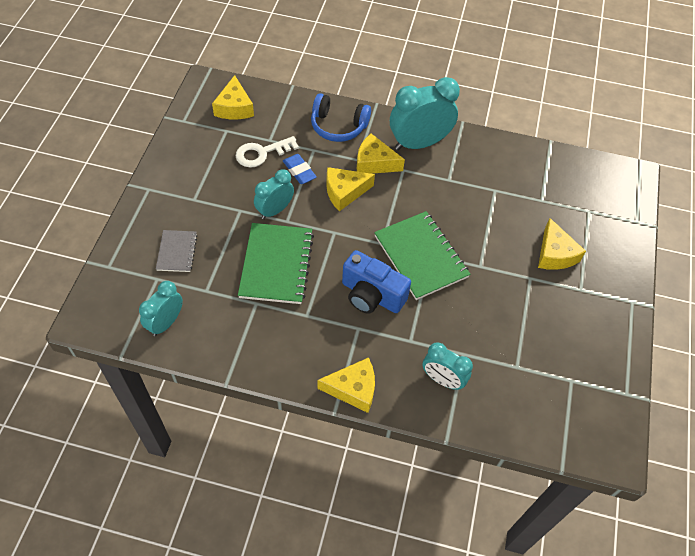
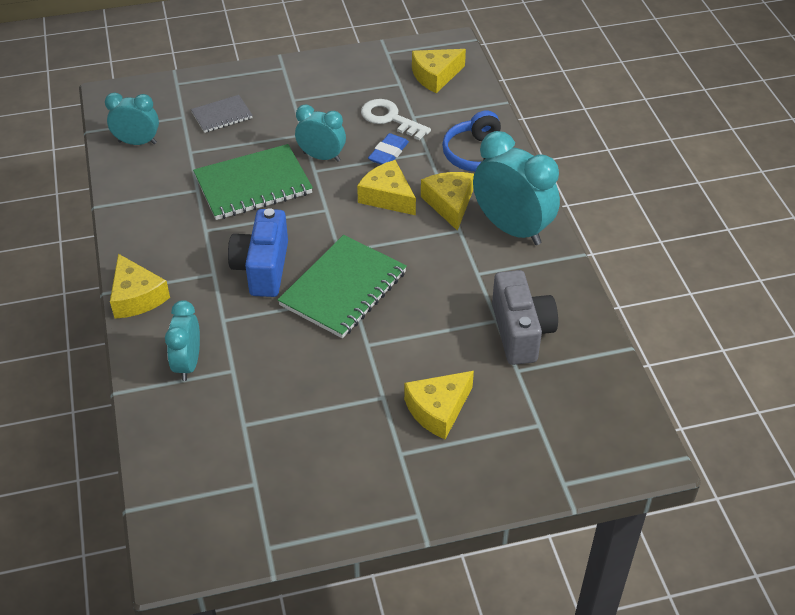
camera: 65 degrees right, 10 degrees down
(511, 183) = (521, 332): none -> grey camera

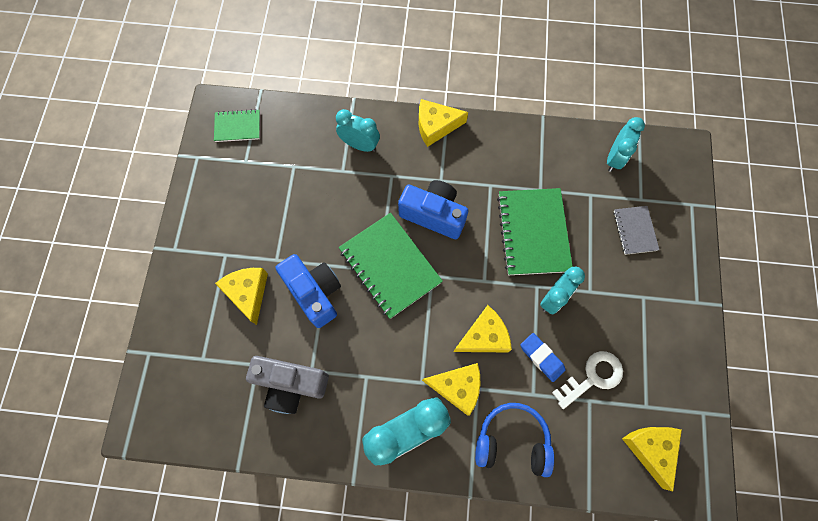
camera: 110 degrees right, 25 degrees up
(200, 515) = (238, 127): none -> green notebook
(407, 345) = (315, 293): none -> blue camera

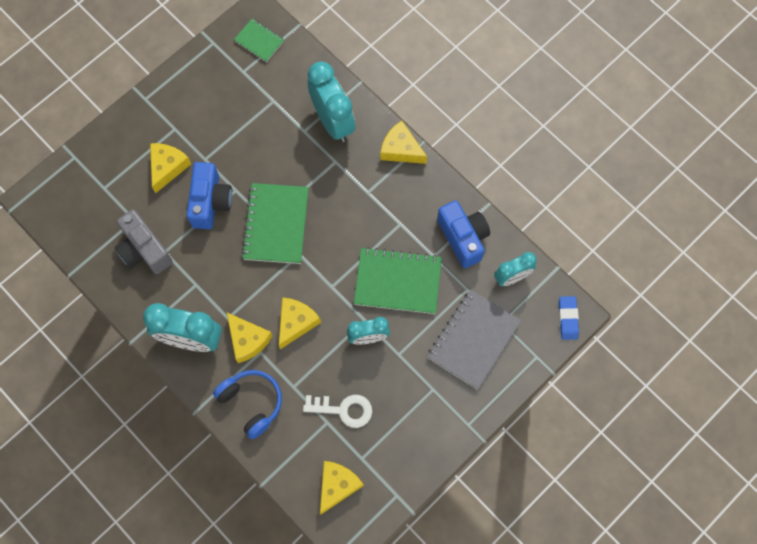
camera: 40 degrees right, 0 degrees up
(360, 145) = (333, 121): turquoise clock -> turquoise clock, size x1.68
(433, 215) = (339, 213): blue camera -> blue camera (463, 238)
(484, 336) = (296, 322): yellow cheese -> yellow cheese turned 75 degrees counterclockwise
(533, 232) = (397, 282): green notebook -> green notebook turned 60 degrees clockwise
(541, 357) = (321, 368): blue eraser -> blue eraser (567, 318)
(634, 230) = (473, 340): grey notebook -> grey notebook, size x1.84

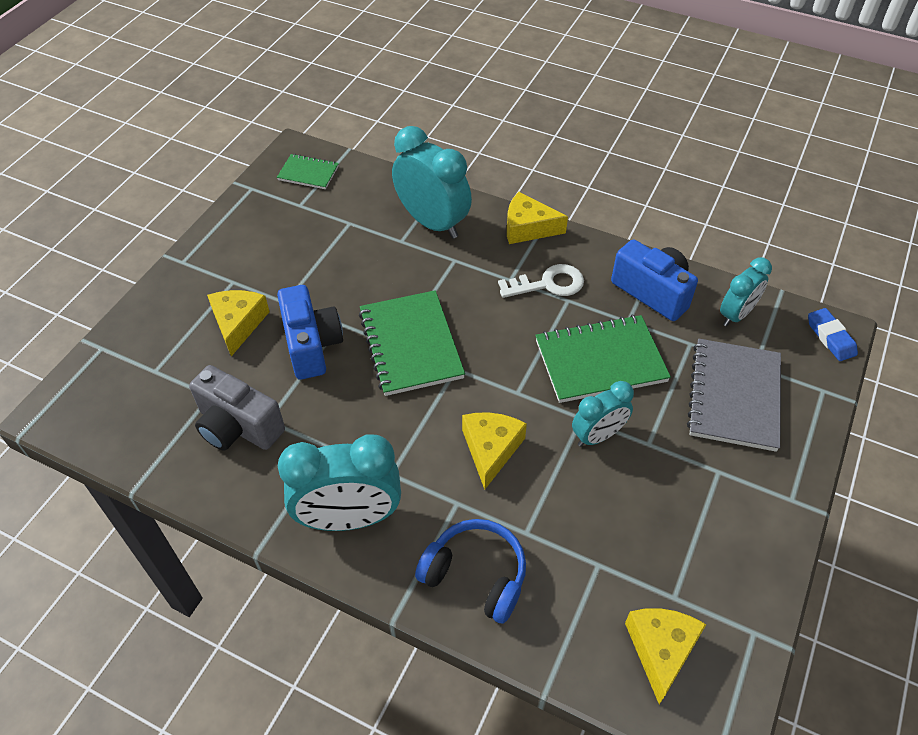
camera: 20 degrees left, 20 degrees down
(248, 340) = (432, 492): yellow cheese -> none
(343, 410) = (613, 539): white key -> white key (548, 284)

